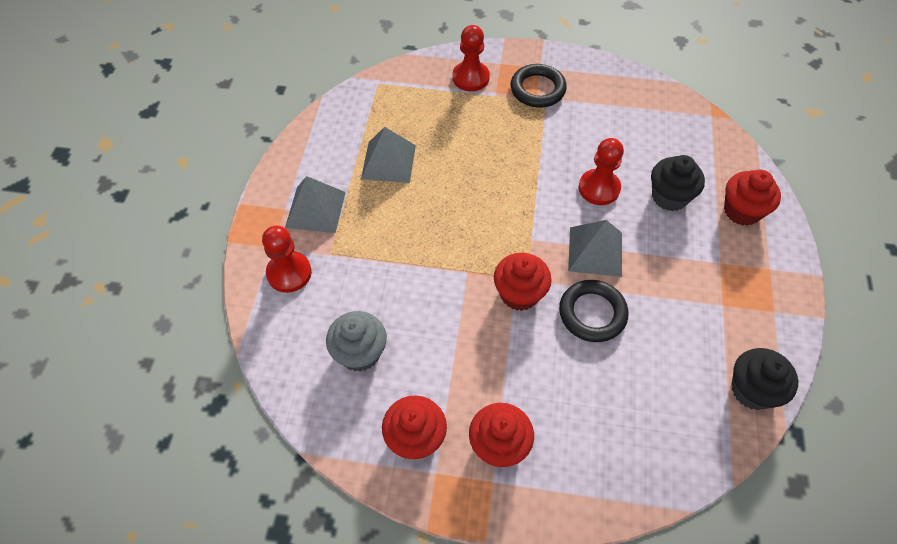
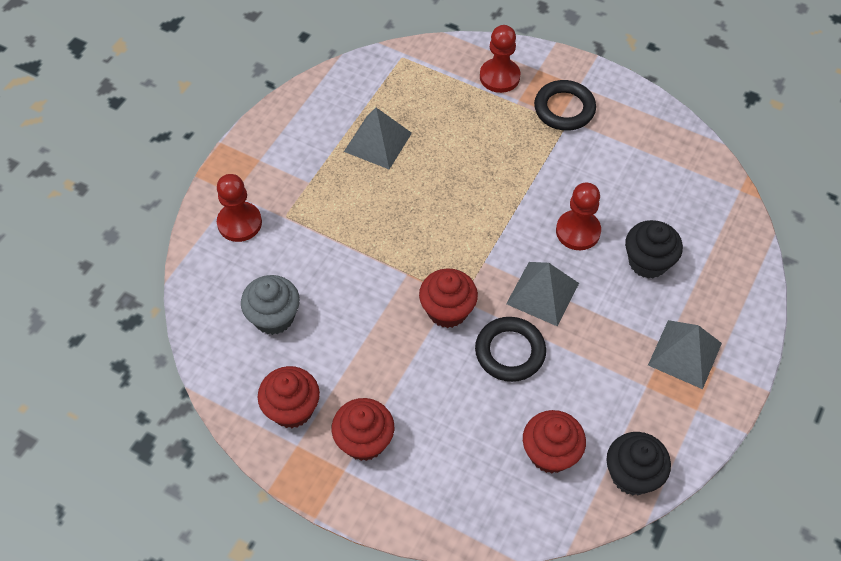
camera: 20 degrees right, 0 degrees up
(315, 209) = (288, 169): grey pyramid -> grey pyramid (685, 354)
(742, 211) = (718, 300): red cupcake -> red cupcake (550, 453)

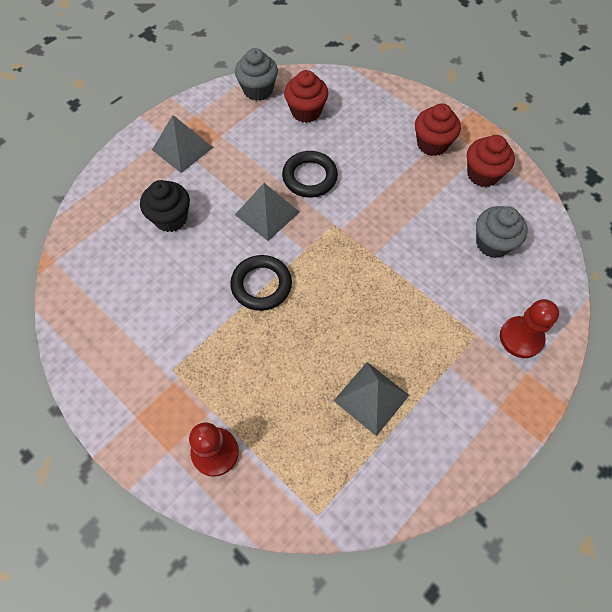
camera: 165 degrees left, 5 degrees up
(447, 310) = (348, 217): red cupcake -> none
(564, 109) = (165, 389): black ring -> black ring (261, 285)
(578, 231) = (214, 257): red pawn -> none
(632, 475) = (258, 90): black cupcake -> grey cupcake

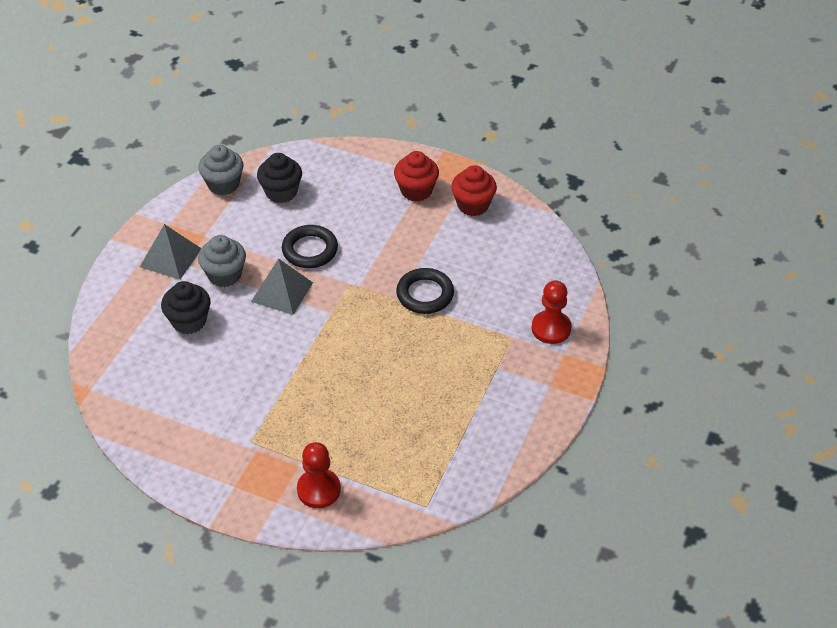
camera: 20 degrees left, 15 degrees down
(261, 285) = (303, 352): black ring -> black ring (425, 294)
(306, 111) = (281, 192): red cupcake -> black cupcake
(371, 398) = (439, 410): grey pyramid -> none
(492, 243) = (501, 261): grey cupcake -> grey cupcake (224, 275)

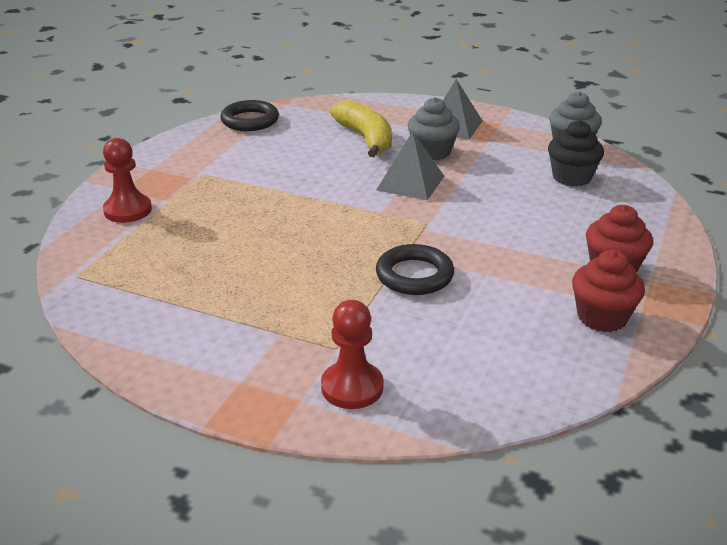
camera: 90 degrees right, 15 degrees down
(189, 321) = (365, 138): black cupcake -> yellow banana
(310, 250) = (479, 197): black ring -> black ring (250, 120)

